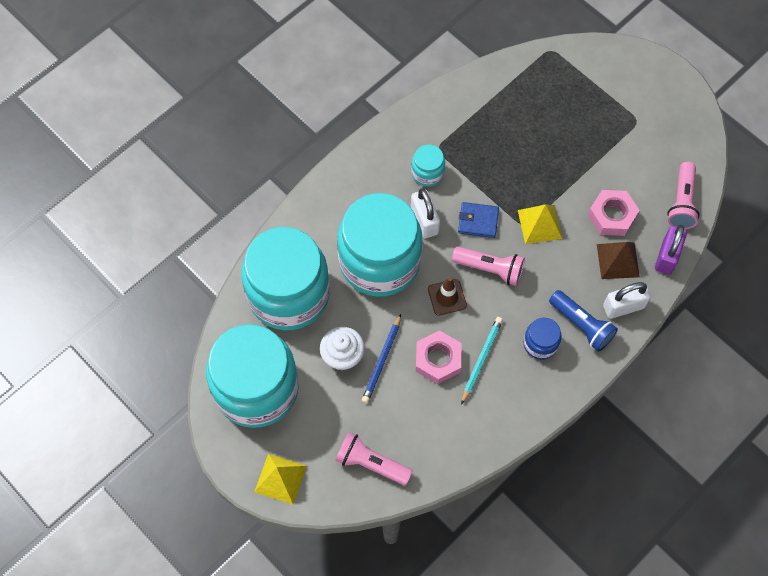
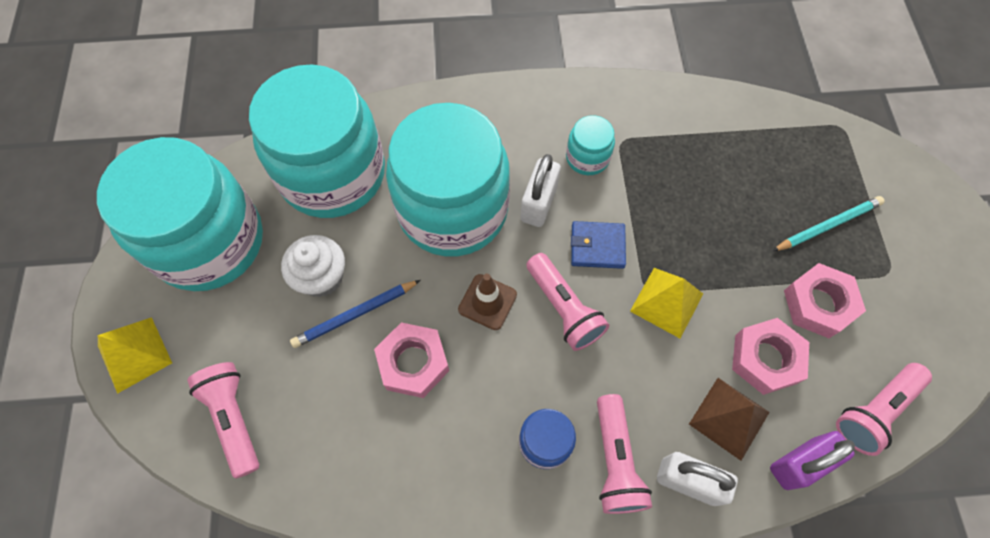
camera: 40 degrees right, 0 degrees up
(478, 221) = (597, 246): blue wallet -> blue wallet turned 45 degrees counterclockwise
(481, 359) = (460, 403): turquoise pencil -> turquoise pencil (828, 225)
(581, 325) = (615, 461): blue flashlight -> pink flashlight
(615, 166) = (818, 304): none -> pink nut

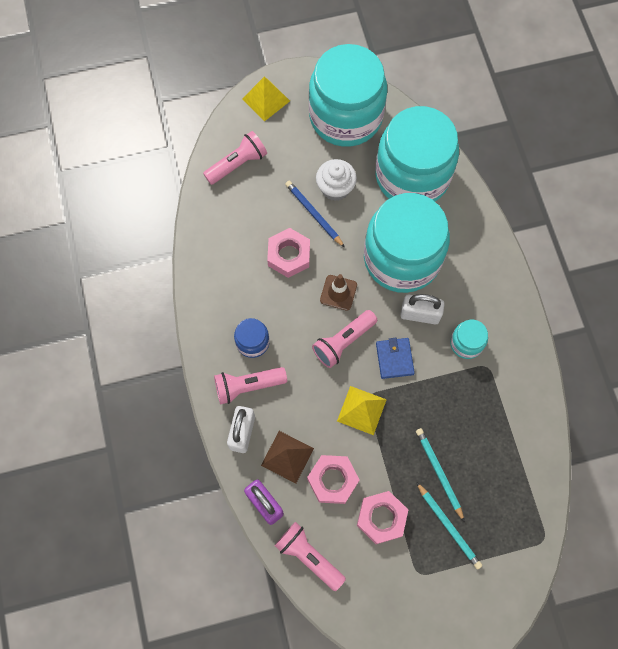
camera: 80 degrees right, 5 degrees up
(758, 223) = (439, 473): none -> turquoise pencil

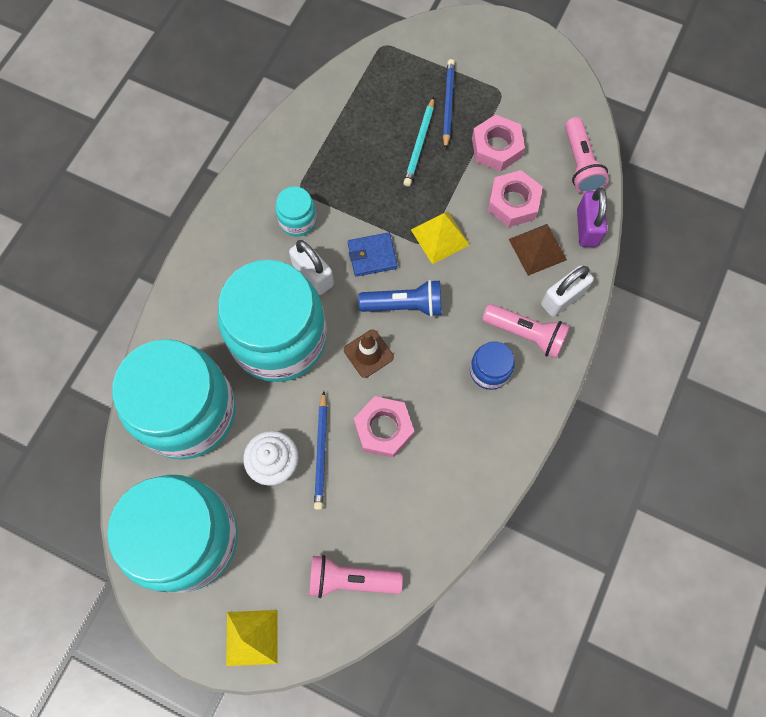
camera: 140 degrees left, 0 degrees up
(343, 342) = (404, 305): pink flashlight -> blue flashlight
(394, 359) = (372, 256): blue wallet -> blue wallet turned 45 degrees clockwise
(448, 526) = (448, 104): turquoise pencil -> blue pencil

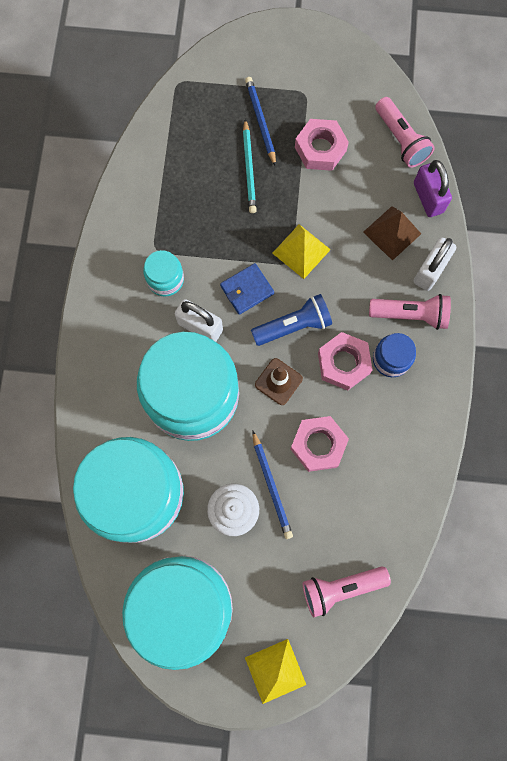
camera: 20 degrees left, 5 degrees up
(513, 203) = (354, 196): pink nut -> pink nut (343, 363)

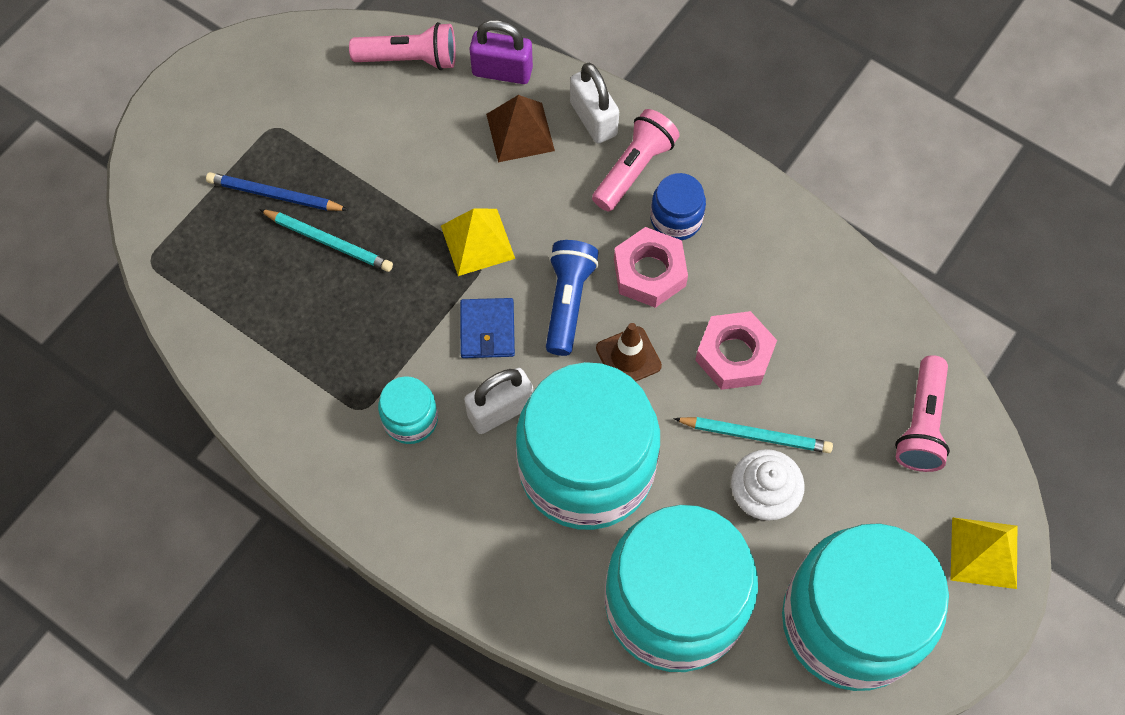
camera: 60 degrees left, 10 degrees down
(271, 486) = (755, 435): blue pencil -> turquoise pencil
(320, 149) = (359, 149): pink nut -> none

